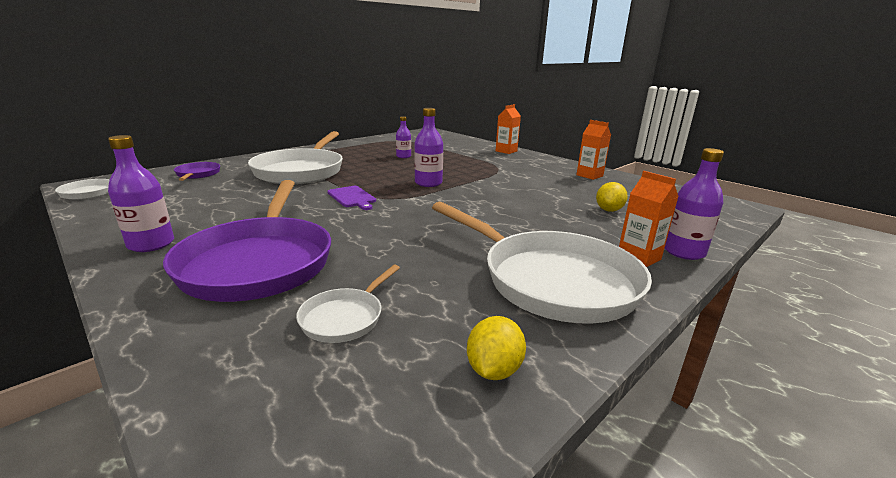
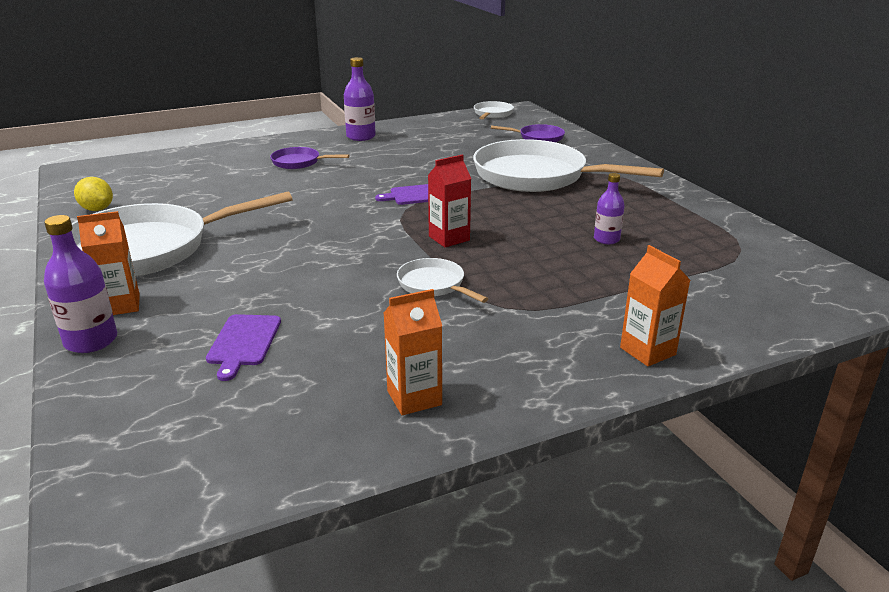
camera: 110 degrees right, 5 degrees up
(259, 262) = (299, 162): purple pan -> purple pan, size x0.45
(345, 317) = (197, 181): white pan -> white pan (434, 285)
(428, 183) = (449, 238): purple bottle -> red carton
(609, 210) = (243, 342): yellow lemon -> purple cutting board

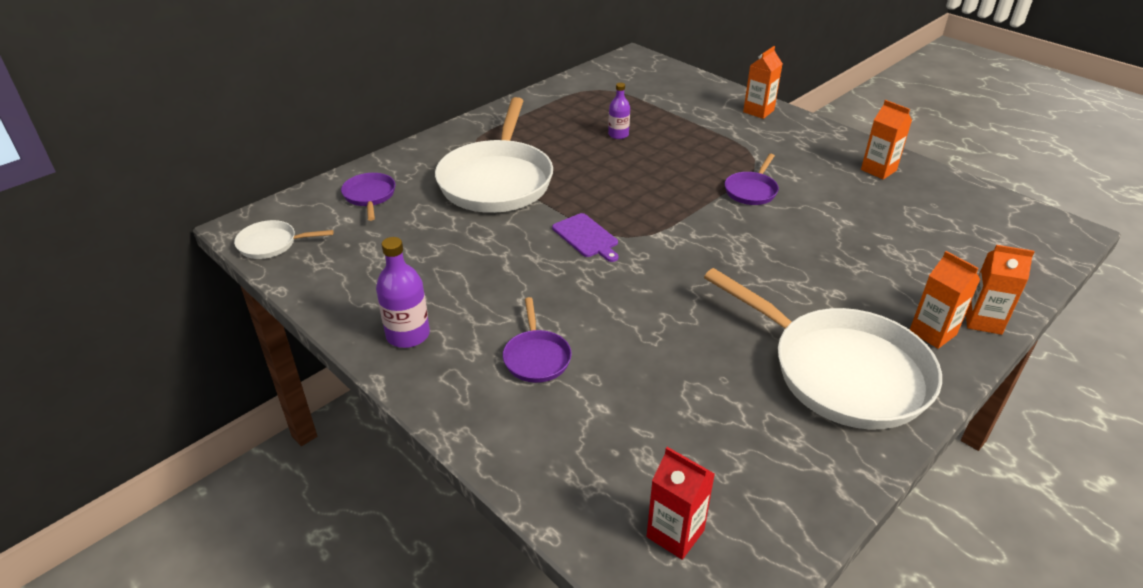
camera: 110 degrees left, 10 degrees up
(91, 341) = (983, 321): purple bottle -> orange carton
(97, 209) = (800, 480): yellow lemon -> none
(243, 342) = (902, 247): purple cutting board -> none
(434, 285) = (751, 190): white pan -> purple pan
(449, 238) = (670, 200): red carton -> red carton (675, 533)

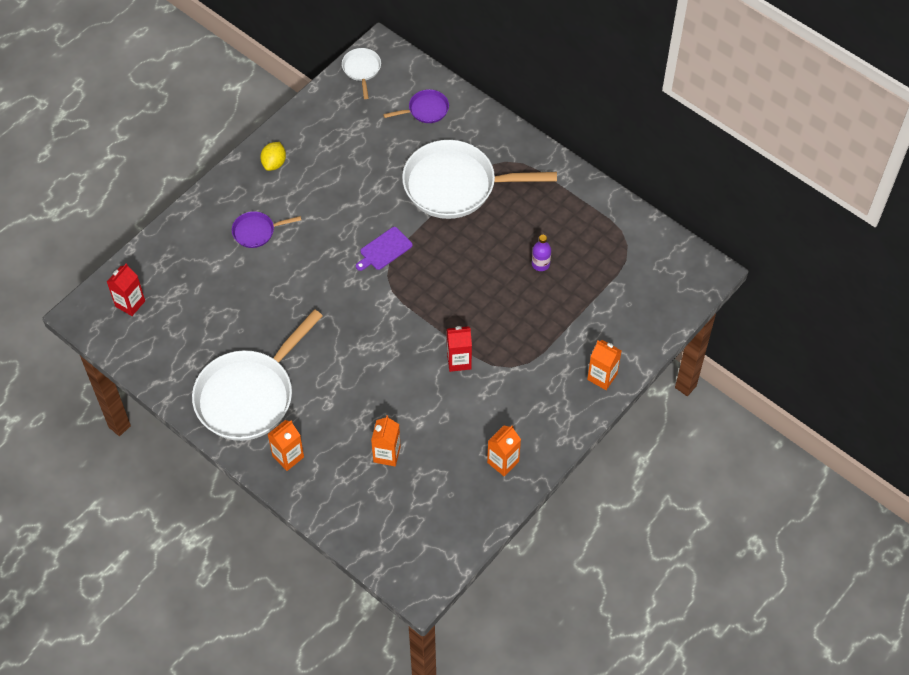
camera: 85 degrees right, 20 degrees up
(408, 335) = (274, 163): purple bottle -> yellow lemon
(751, 190) = (459, 361): purple pan -> red carton
(983, 321) = (302, 491): orange carton -> orange carton (387, 454)

